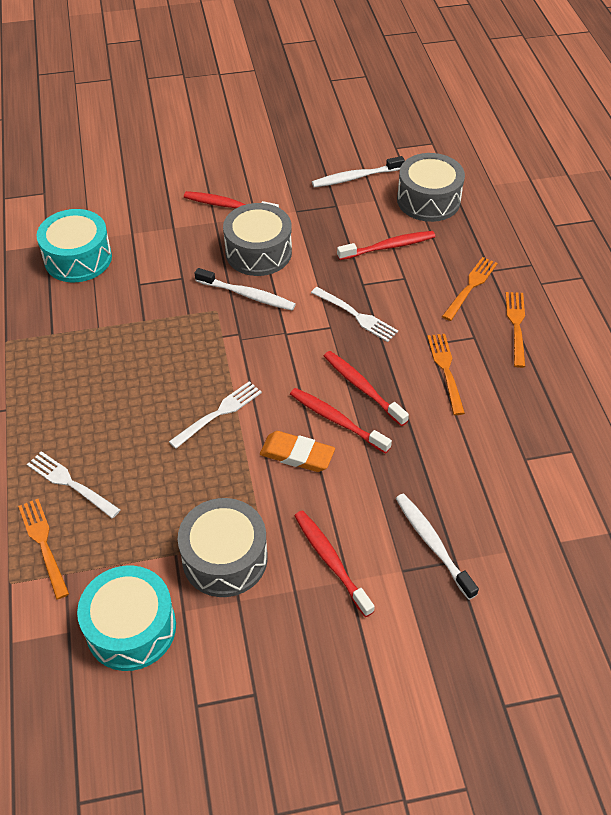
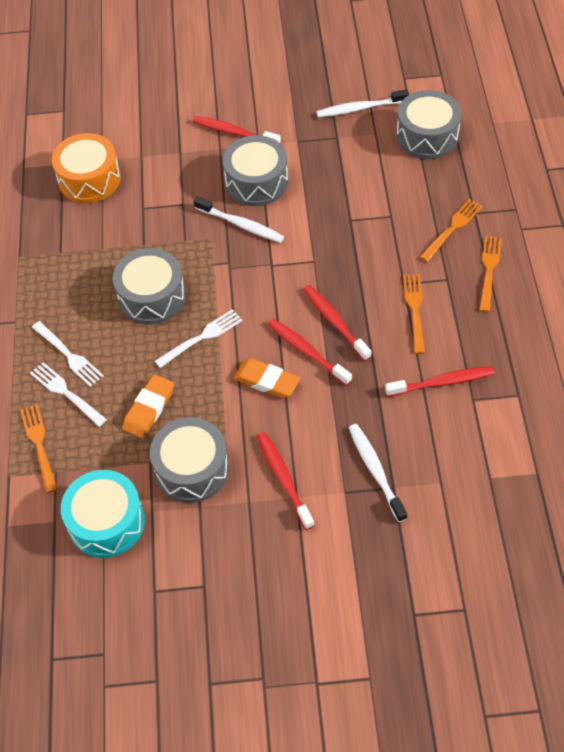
camera: 10 degrees right, 5 degrees up
(78, 258) = (89, 179): turquoise drum -> orange drum
(158, 374) = (152, 296): none -> grey drum
(168, 494) = (149, 408): none -> orange eraser
(356, 315) = (339, 251): white fork -> white fork (68, 355)
(388, 247) = (381, 183): red toothbrush -> red toothbrush (442, 382)

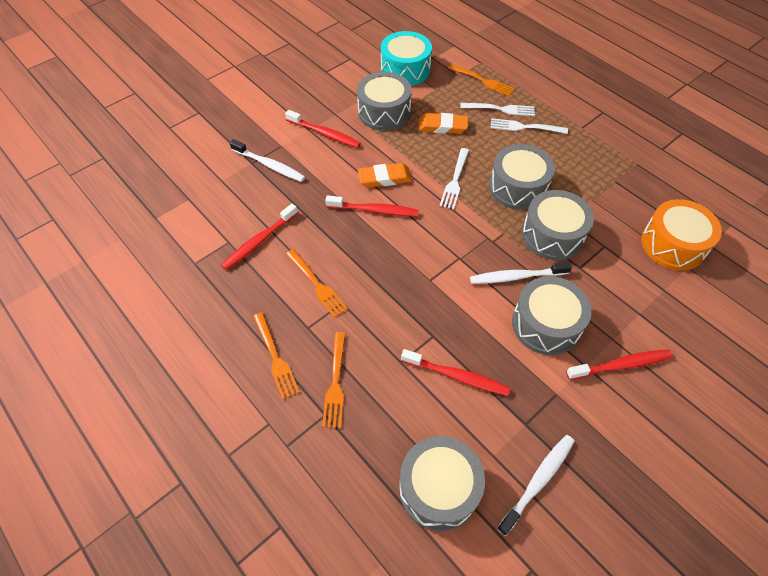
camera: 140 degrees right, 0 degrees up
(149, 408) = (442, 126): orange eraser -> orange eraser turned 75 degrees counterclockwise
(173, 239) = (552, 235): none -> grey drum
(335, 322) = (372, 241): red toothbrush -> red toothbrush (457, 376)

